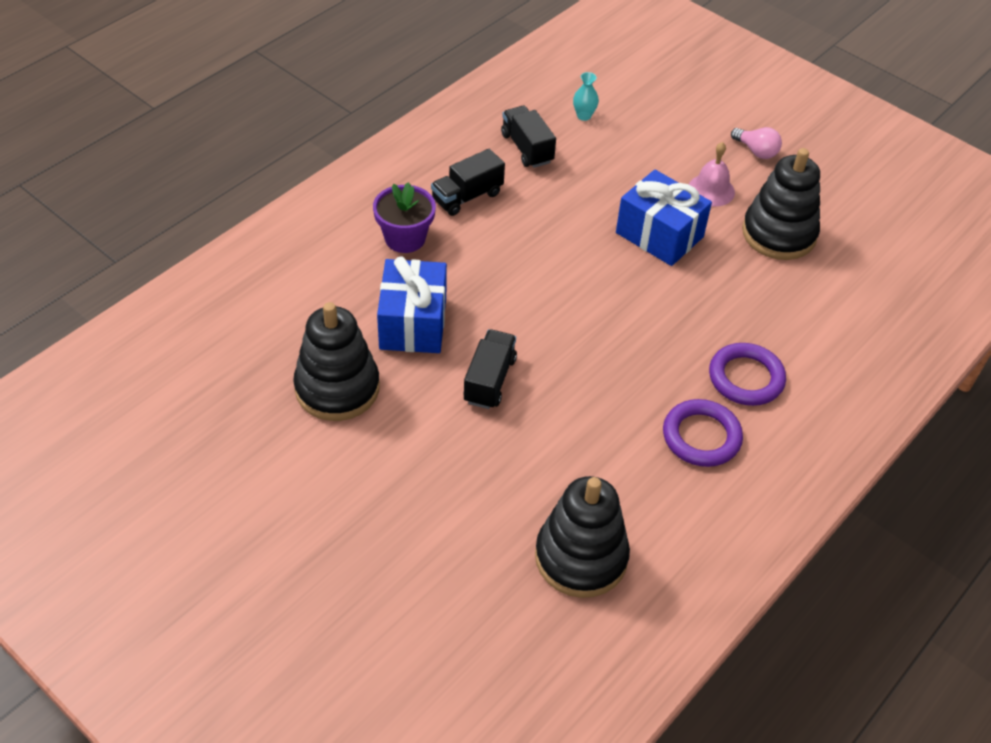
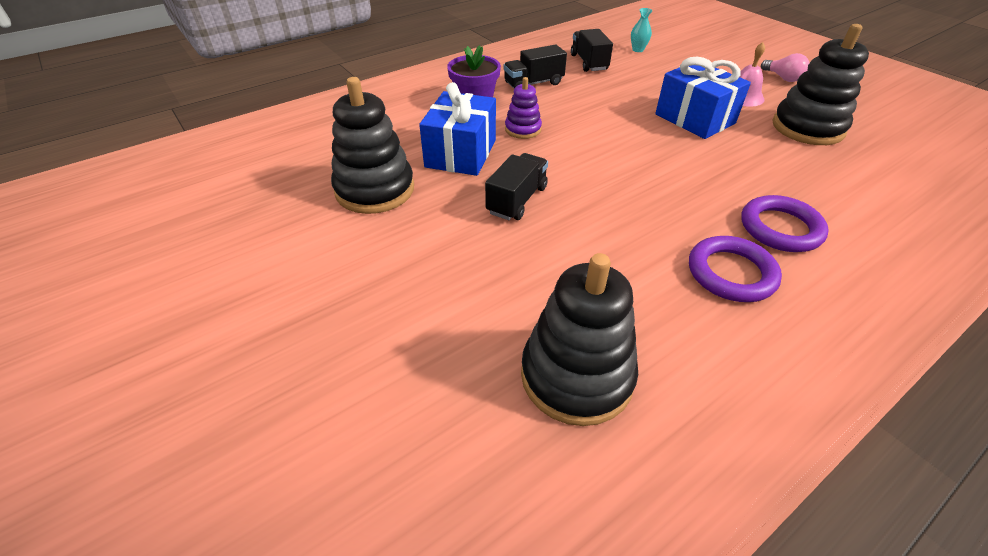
camera: 15 degrees right, 5 degrees down
(472, 277) = (523, 129): none -> purple stacking toy

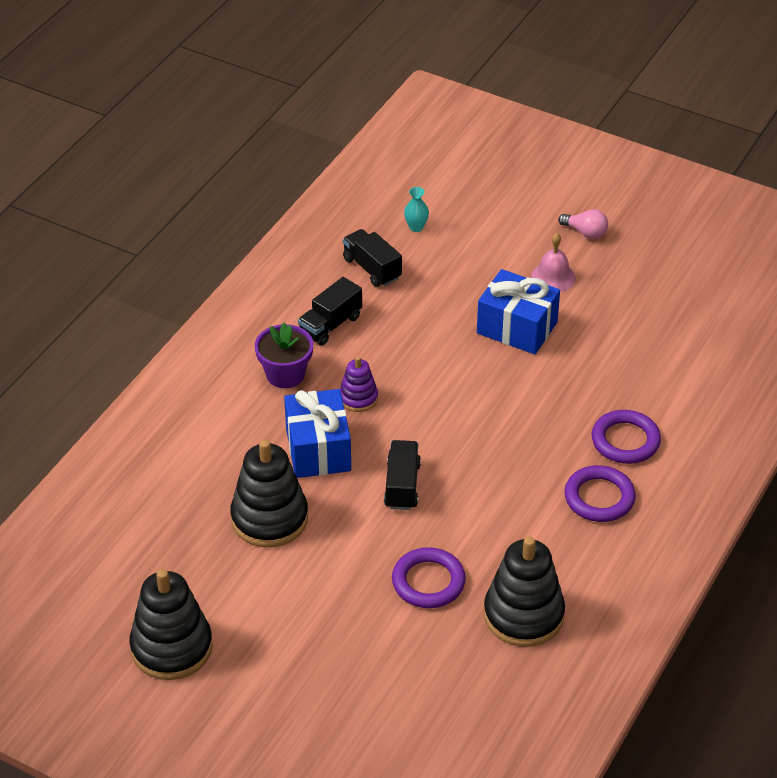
camera: 25 degrees left, 0 degrees up
(484, 295) = (428, 582): none -> purple ring
(807, 128) = (624, 307): black stacking toy -> black stacking toy (171, 647)

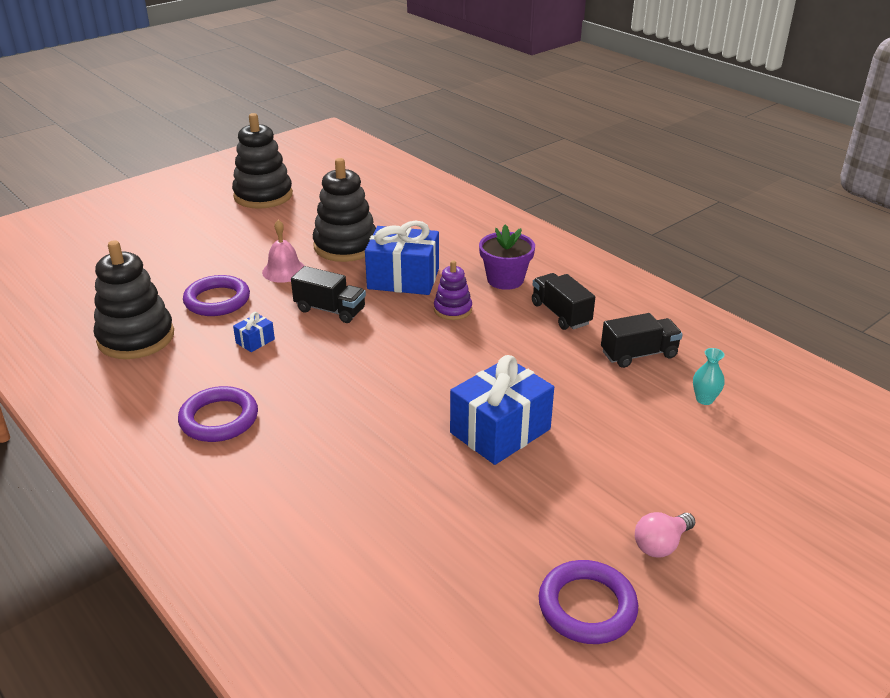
camera: 110 degrees right, 10 degrees down
(481, 521) = (255, 341): none -> blue gift
(553, 277) = (578, 486): pink bell -> pink bell (284, 271)
(625, 441) = (278, 462): purple ring -> purple ring (587, 606)

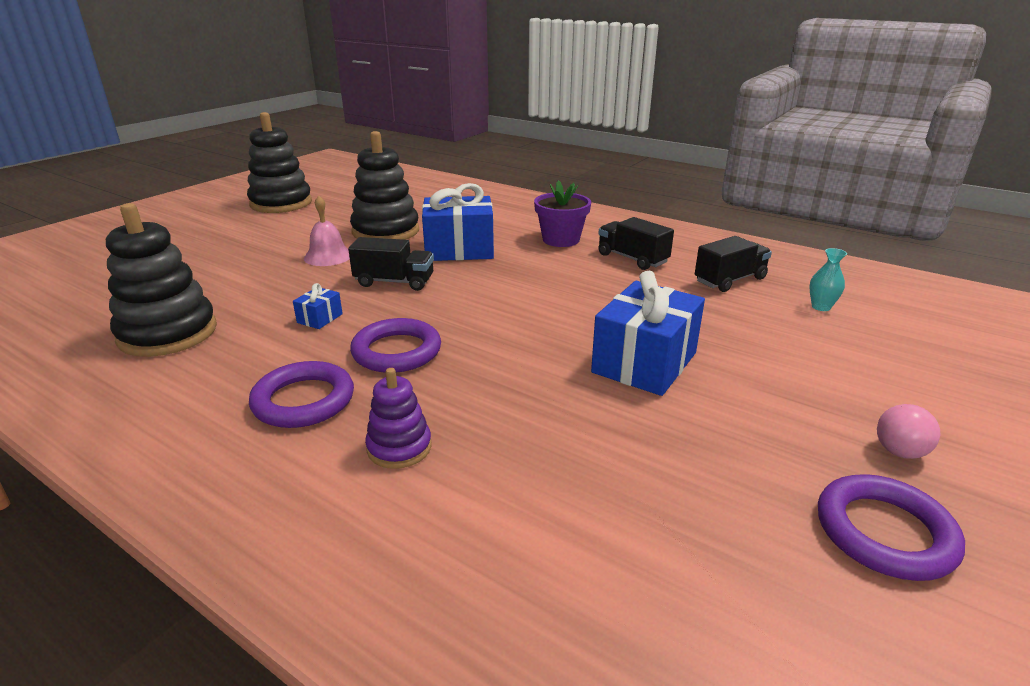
camera: 15 degrees left, 5 degrees down
(217, 300) = (260, 288): purple ring -> purple ring (397, 351)
(452, 309) = (524, 267): purple stacking toy -> purple stacking toy (399, 447)

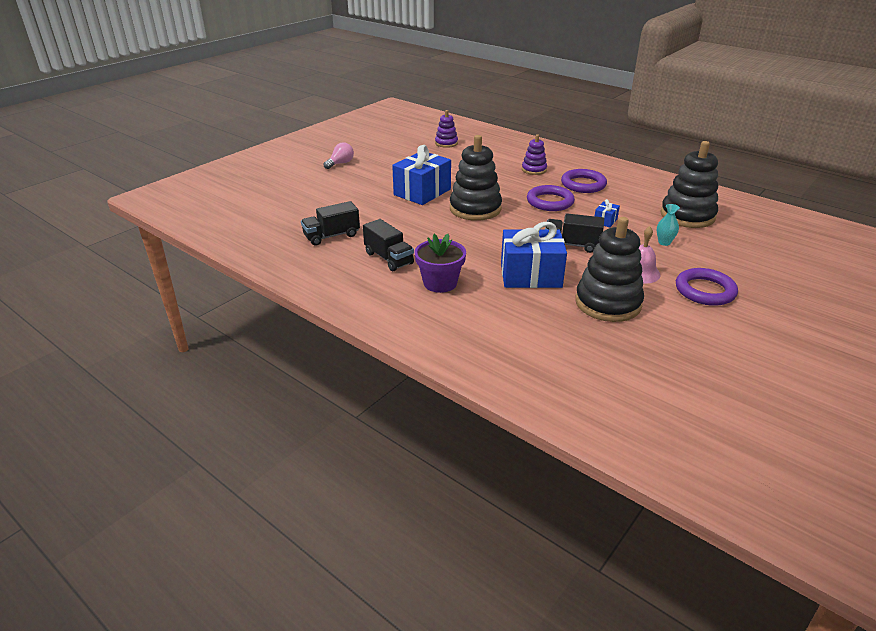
camera: 175 degrees left, 5 degrees up
(281, 203) = (767, 364): black stacking toy -> black stacking toy (475, 209)
(672, 583) = (446, 143): none -> purple stacking toy
(821, 307) = (295, 215): turquoise vase -> turquoise vase (664, 242)
(884, 532) = (375, 148): purple ring -> purple ring (705, 291)

